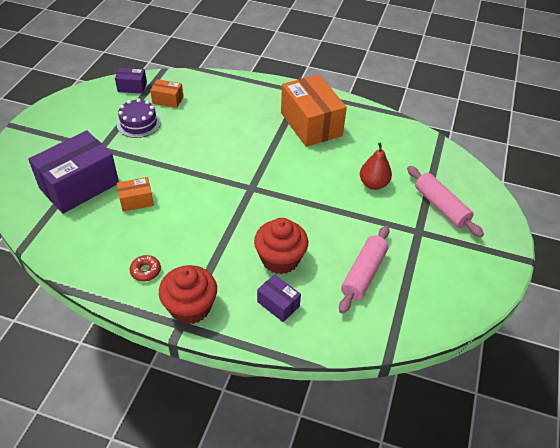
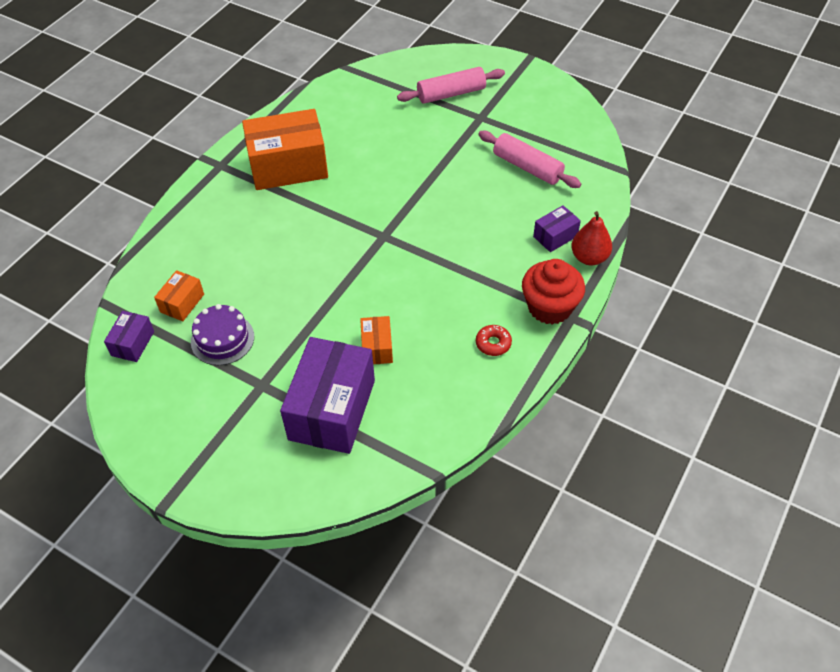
camera: 75 degrees left, 5 degrees up
(79, 186) = (332, 409): purple box -> purple box turned 45 degrees clockwise
(280, 259) = (497, 226): red cupcake -> none
(373, 184) = (405, 134): red pear -> red pear (589, 257)

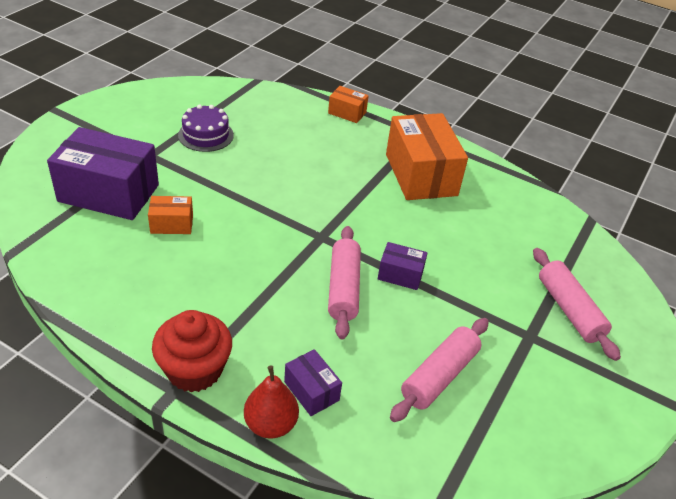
camera: 85 degrees right, 10 degrees down
(133, 343) = (212, 93): purple box -> purple box (400, 275)
(182, 303) = (250, 115): orange box -> orange box (347, 113)
(447, 220) = (343, 288): none -> pink rolling pin
(493, 343) = (153, 312): red donut -> none

